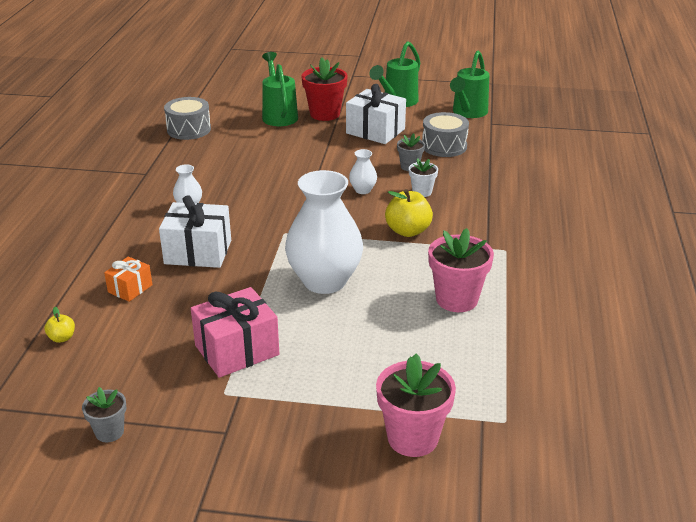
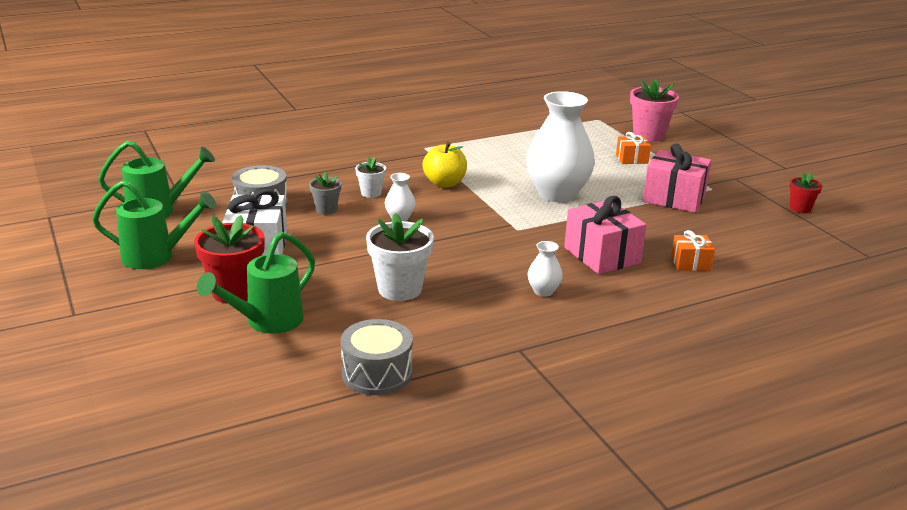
camera: 125 degrees left, 5 degrees down
(62, 338) = (780, 263): yellow apple -> none
(109, 432) = (800, 208): grey flower pot -> red flower pot
(198, 252) = (602, 255): white gift -> pink gift
(261, 159) = (399, 289): none -> white flower pot
(355, 376) = (632, 159): none -> orange gift
(456, 299) = (509, 150): pink flower pot -> none

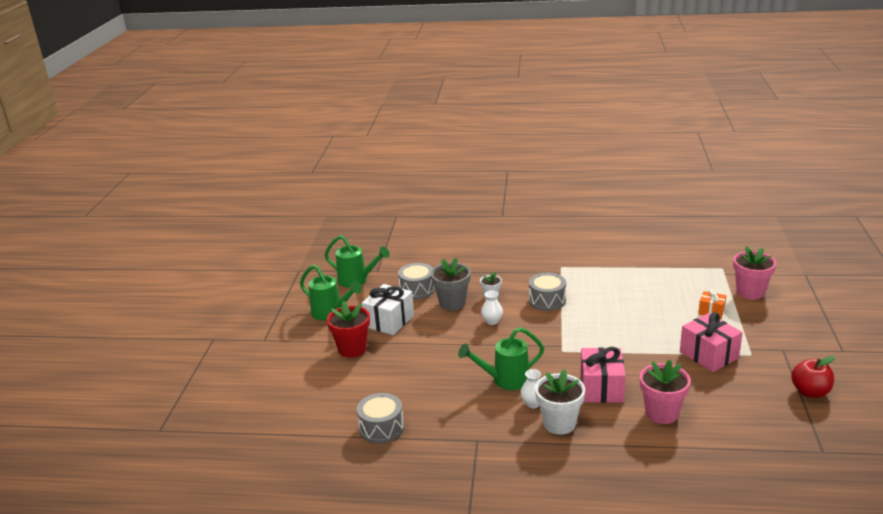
camera: 35 degrees right, 0 degrees up
(267, 322) = (352, 375): green watering can -> green watering can (505, 380)
(326, 209) = (452, 303): grey flower pot -> grey flower pot, size x1.80
(399, 289) = (444, 375): white flower pot -> white flower pot (559, 423)
(444, 183) = (547, 300): yellow apple -> grey drum
(557, 194) = (619, 329): white vase -> none
(690, 263) = (661, 413): orange gift -> pink flower pot
(800, 208) = (810, 392): red flower pot -> red apple

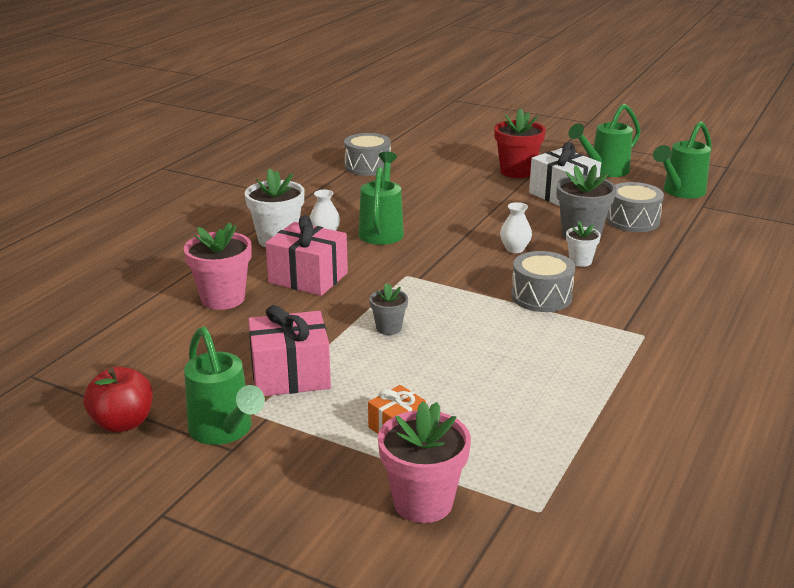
camera: 110 degrees right, 0 degrees up
(630, 339) = (389, 328): none -> grey flower pot
(774, 357) = (224, 431): none -> green watering can

